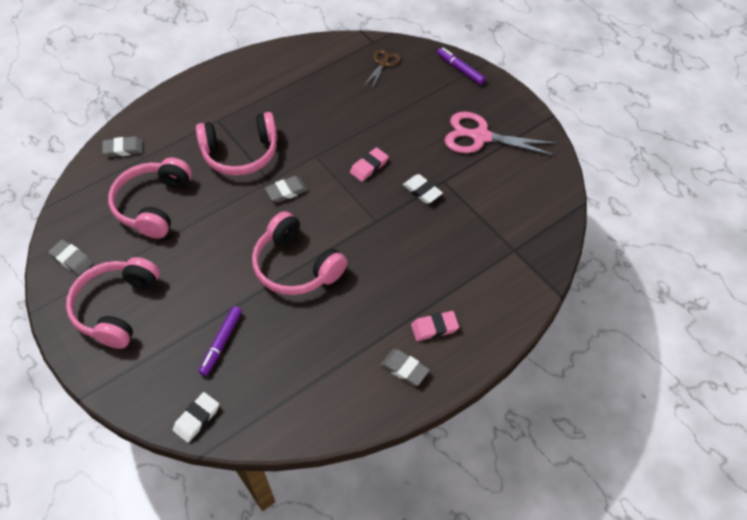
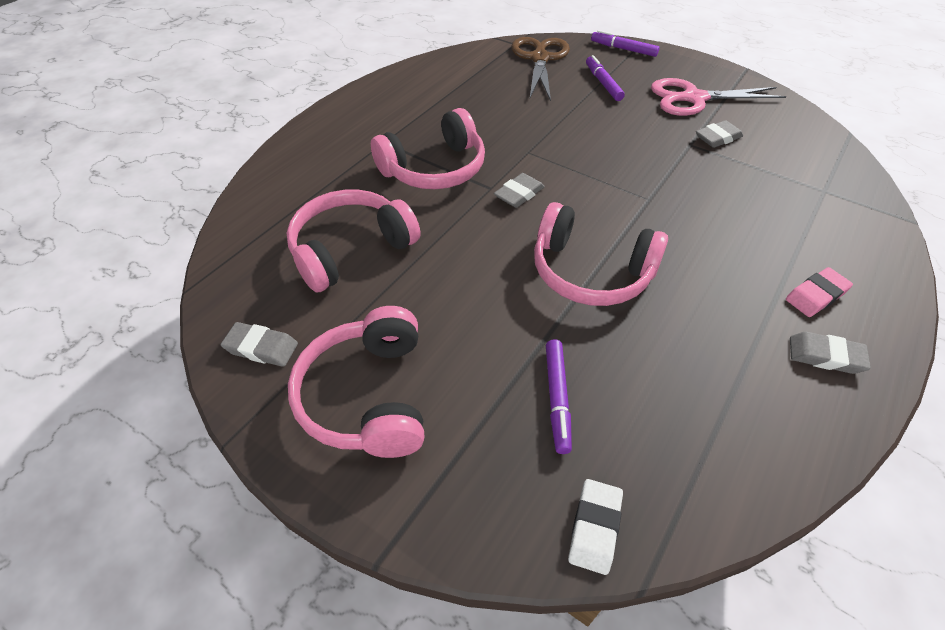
camera: 20 degrees left, 5 degrees down
(123, 149) = (274, 196): grey eraser -> grey eraser (717, 138)
(153, 205) = (350, 249): pink headphones -> pink headphones turned 60 degrees clockwise
(369, 167) = (598, 149): pink eraser -> none
(383, 63) = (540, 58): brown scissors -> brown scissors, size x1.82
(417, 102) = (603, 83): none -> purple marker
(422, 191) = (676, 158): white eraser -> none

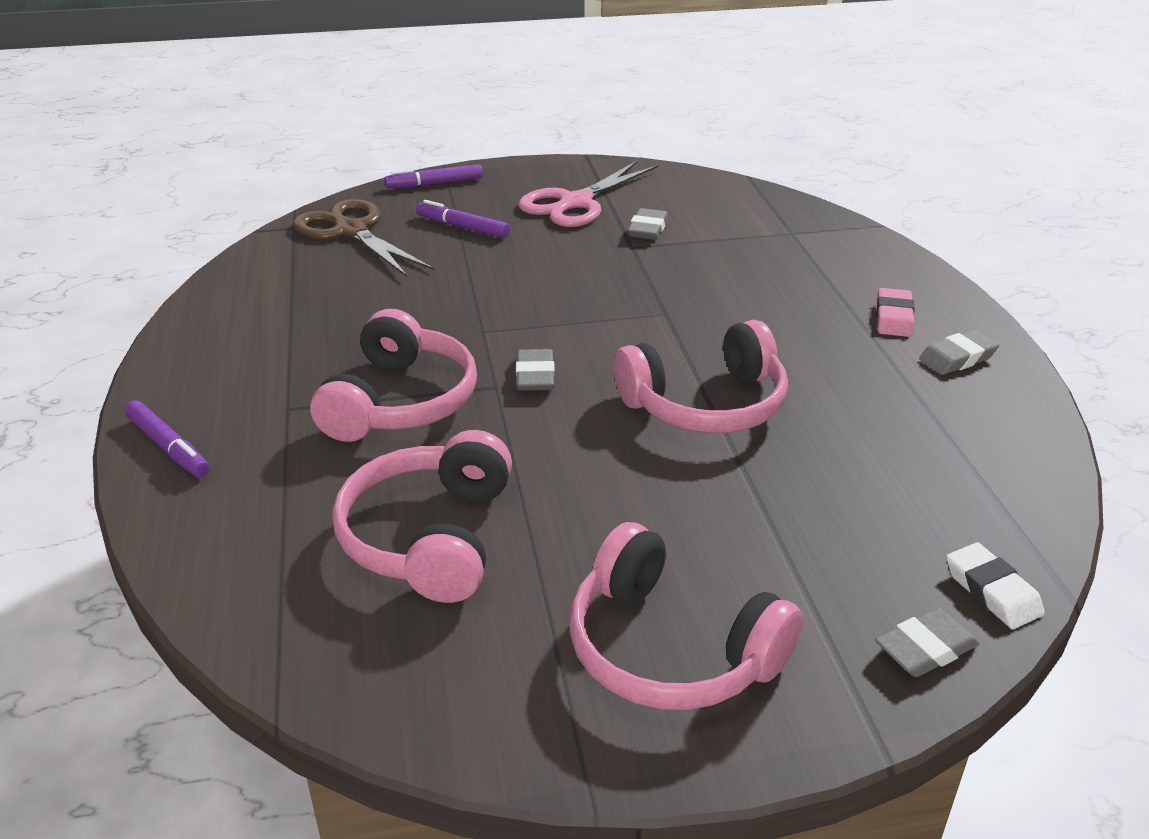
camera: 45 degrees left, 15 degrees down
(261, 347) = (483, 698): grey eraser -> grey eraser (925, 649)
(557, 398) = (831, 523): purple marker -> purple marker (168, 446)

